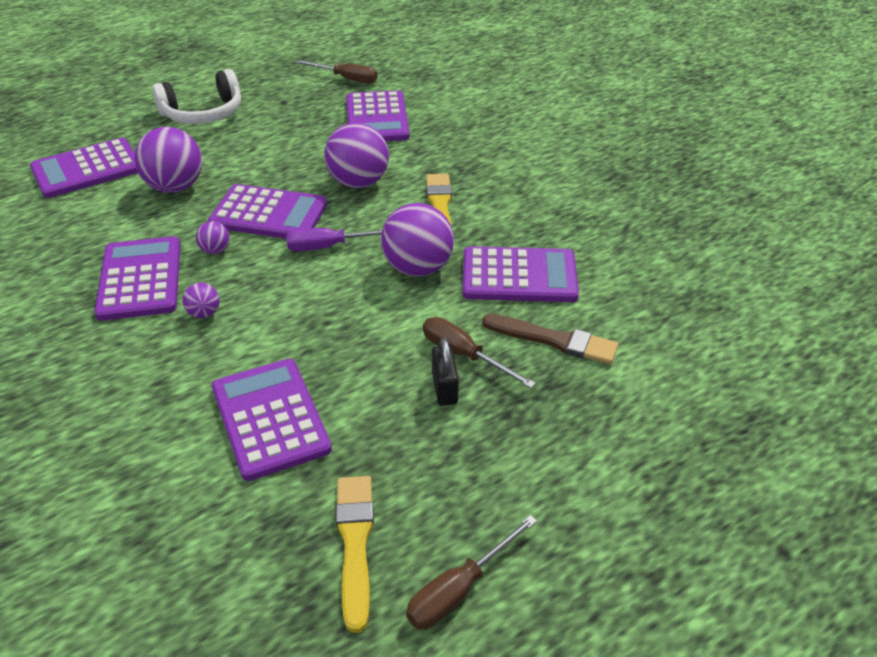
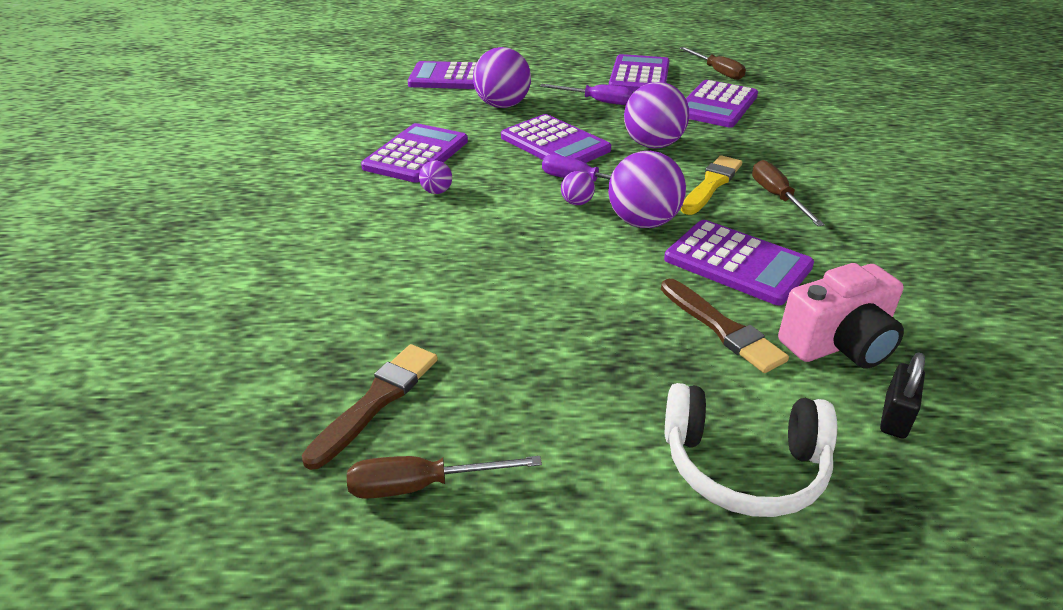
camera: 35 degrees right, 5 degrees down
(203, 113) = (573, 65): white headphones -> white headphones (743, 466)
(215, 250) = (488, 154): purple ball -> purple ball (577, 203)
(265, 150) = (596, 101): none -> purple screwdriver
(270, 418) = (409, 280): purple calculator -> purple calculator (639, 76)
(355, 544) = (376, 401): yellow brush -> brown brush
(444, 388) = (573, 321): black padlock -> black padlock (895, 417)
(464, 355) = (618, 304): brown screwdriver -> brown screwdriver (777, 197)
(637, 315) = (839, 344): none -> pink camera

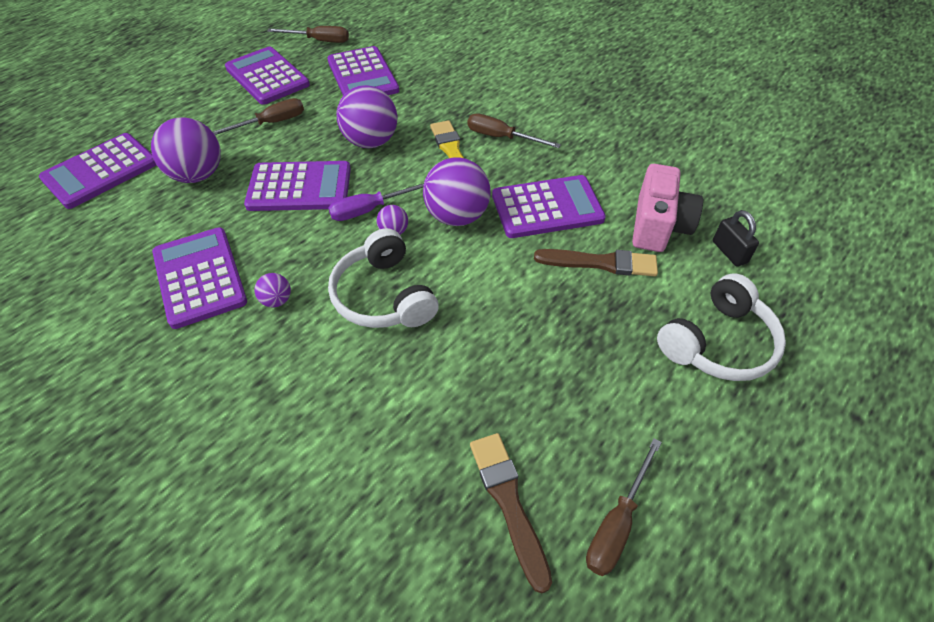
camera: 50 degrees left, 15 degrees up
(505, 232) = (383, 296): none -> white headphones
(596, 101) = (271, 123): purple screwdriver -> brown screwdriver

